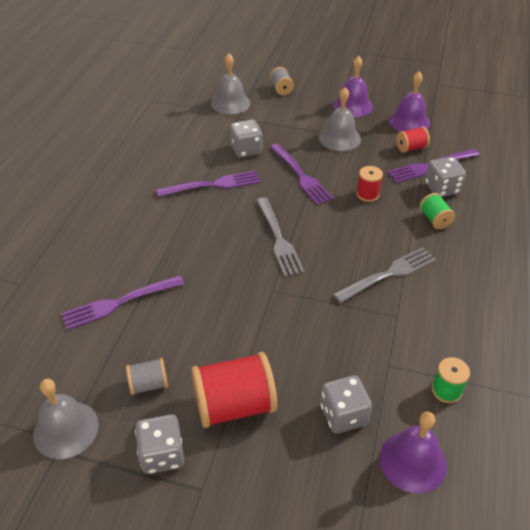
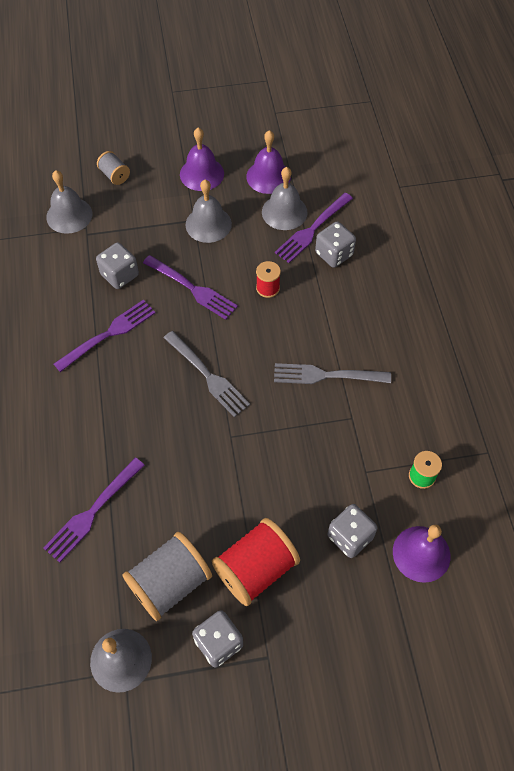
camera: 25 degrees left, 15 degrees up
(149, 384) = (170, 583): grey spool -> grey spool, size x1.94
(388, 274) = (326, 375): grey fork -> grey fork turned 120 degrees counterclockwise
(411, 148) = (284, 212): red spool -> grey bell
(434, 219) = (342, 295): green spool -> none

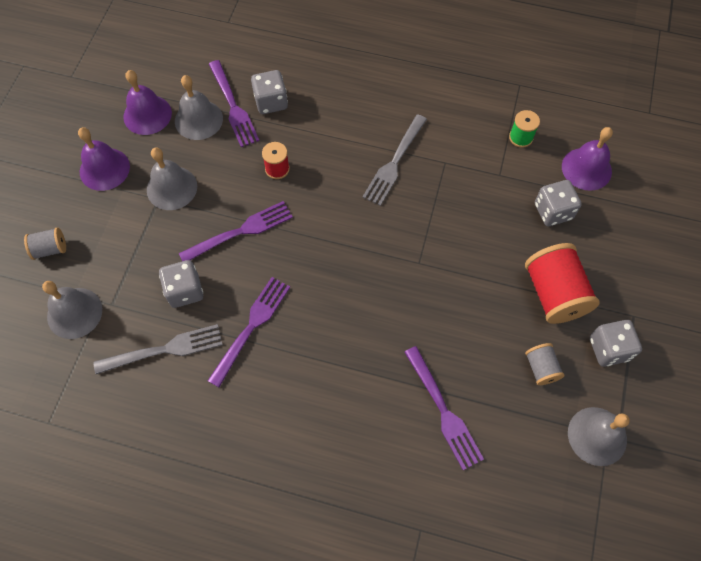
camera: 65 degrees left, 5 degrees up
(108, 334) = (251, 327): purple fork -> purple fork turned 45 degrees clockwise
(170, 583) = (541, 368): grey spool -> grey spool, size x0.52
(208, 375) = (346, 256): grey fork -> grey fork (164, 350)

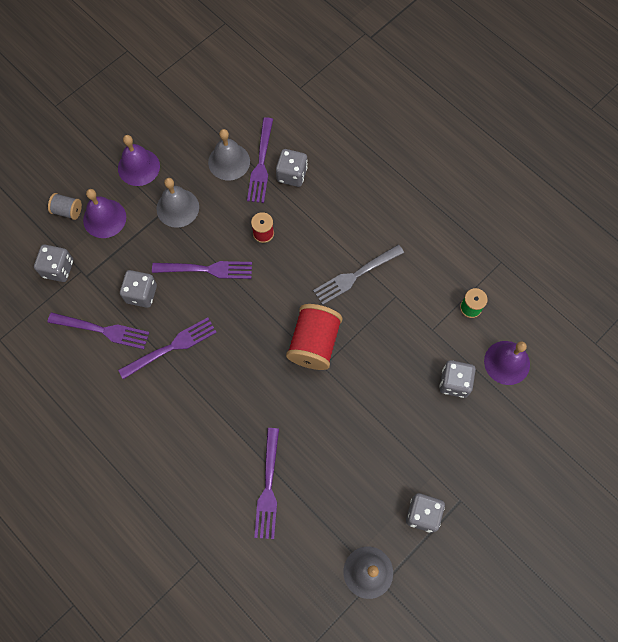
camera: 30 degrees right, 5 degrees up
(74, 313) = (58, 269): grey bell -> grey dice
(147, 115) = (194, 138): purple bell -> purple bell (104, 218)
(164, 350) = (102, 330): grey fork -> purple fork
(541, 368) = (360, 498): grey spool -> none
(554, 293) = (410, 448): red spool -> red spool (314, 343)

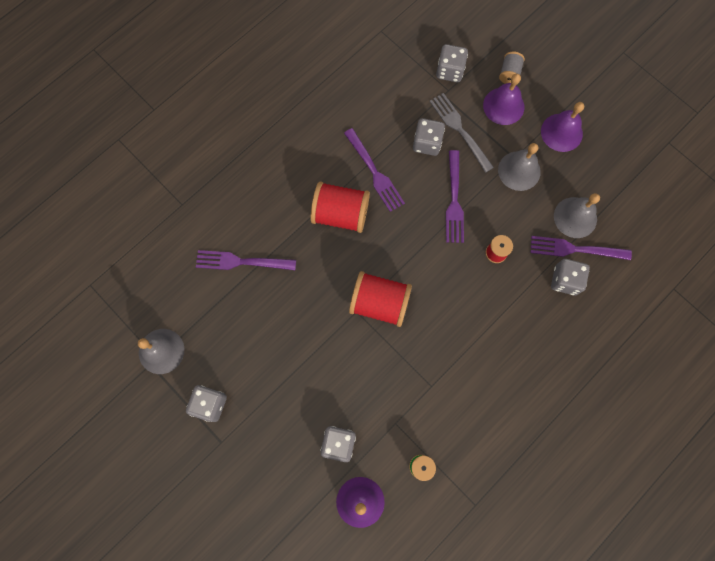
camera: 90 degrees right, 5 degrees up
(102, 330) = (390, 113): purple fork -> none
(217, 382) = (340, 214): none -> red spool
(355, 275) = (453, 345): grey fork -> grey fork (459, 130)

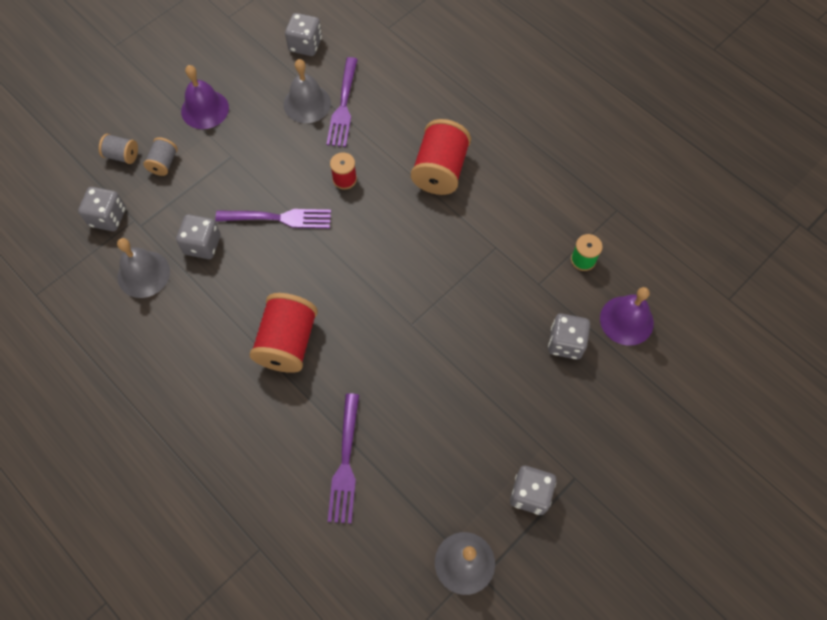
camera: 90 degrees left, 10 degrees down
(374, 172) = (235, 303): purple fork -> none
(379, 303) = (401, 299): red spool -> red spool (440, 170)
(459, 130) = (189, 209): grey fork -> none
(503, 106) = (164, 163): purple bell -> grey spool
(519, 170) = (247, 152): grey bell -> grey bell (143, 274)
(565, 280) = (378, 117): grey dice -> grey dice (305, 45)

